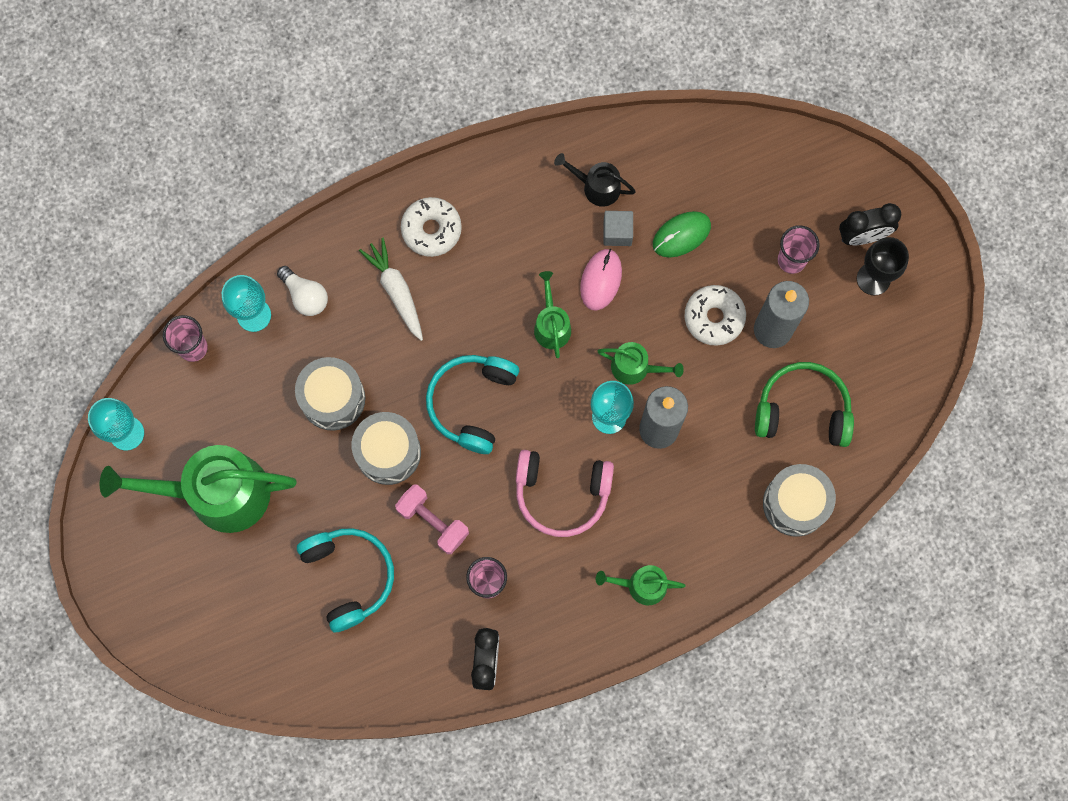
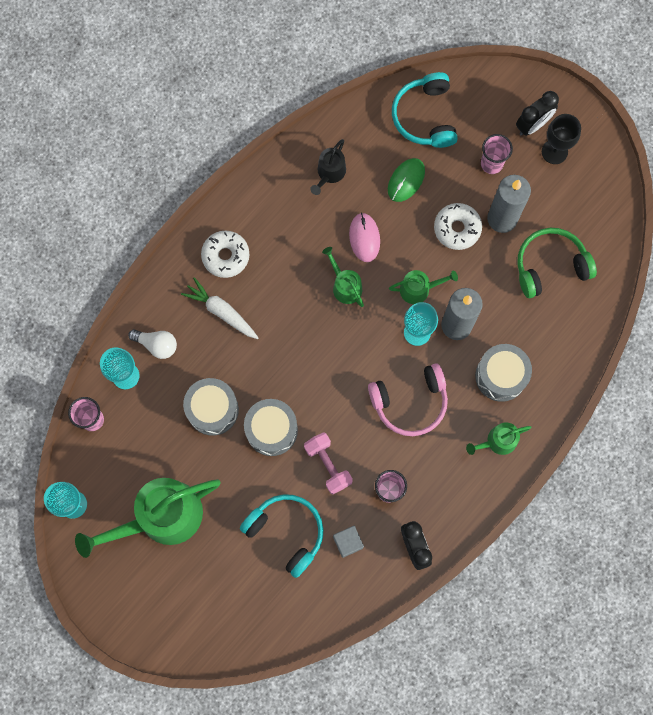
camera: 25 degrees left, 0 degrees up
(433, 522) = (328, 465): pink dumbbell -> pink dumbbell turned 45 degrees clockwise
(472, 403) = (315, 367): turquoise headphones -> turquoise headphones (425, 116)
(597, 187) = (329, 173): black watering can -> black watering can turned 60 degrees counterclockwise
(617, 232) = (360, 199): grey cube -> grey cube (348, 542)
(795, 503) = (577, 334): grey drum -> grey drum (500, 376)

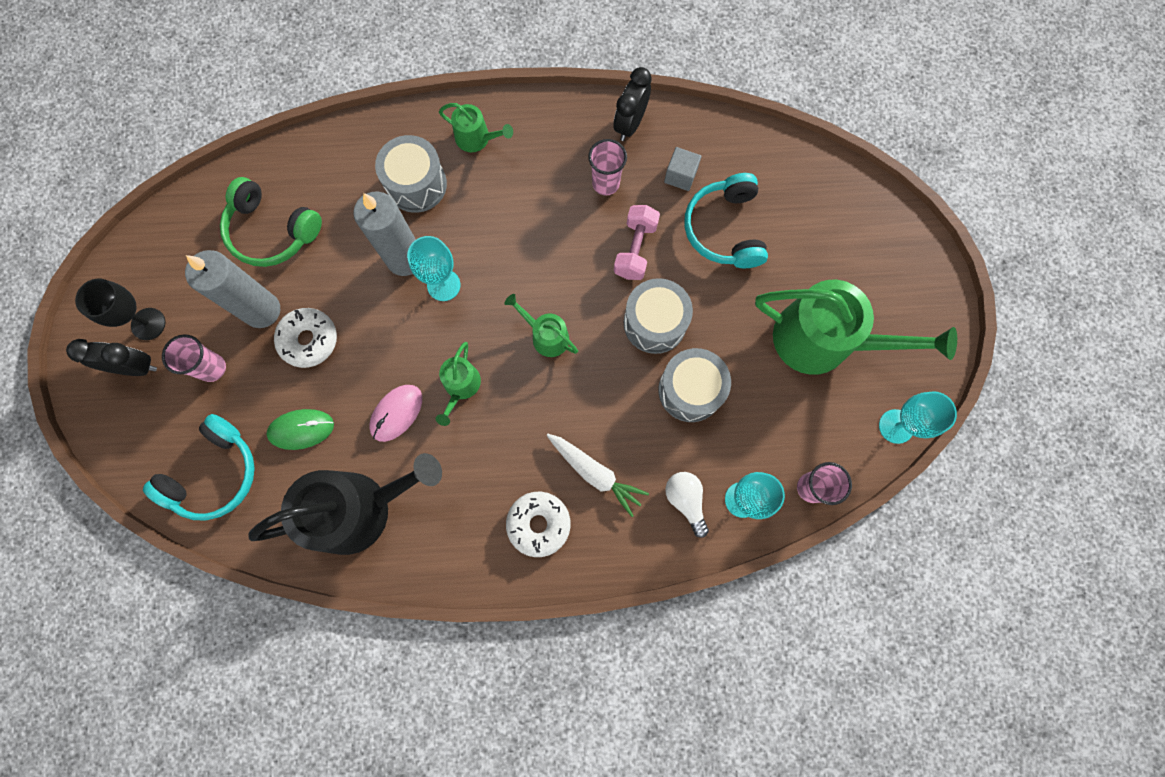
camera: 135 degrees left, 0 degrees up
(221, 311) = (595, 473): white carrot -> white carrot turned 45 degrees counterclockwise
(329, 173) = (359, 508): black watering can -> black watering can, size x2.11
(410, 402) = (513, 234): pink headphones -> none
(418, 289) = (401, 320): green watering can -> green watering can (546, 336)

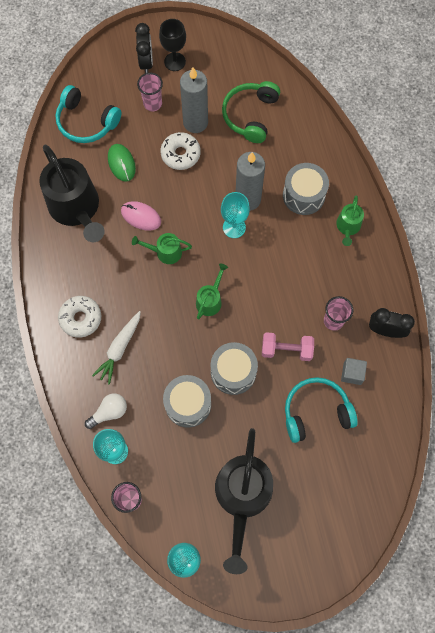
camera: 80 degrees right, 5 degrees down
(823, 340) = (242, 496): green watering can -> black watering can

